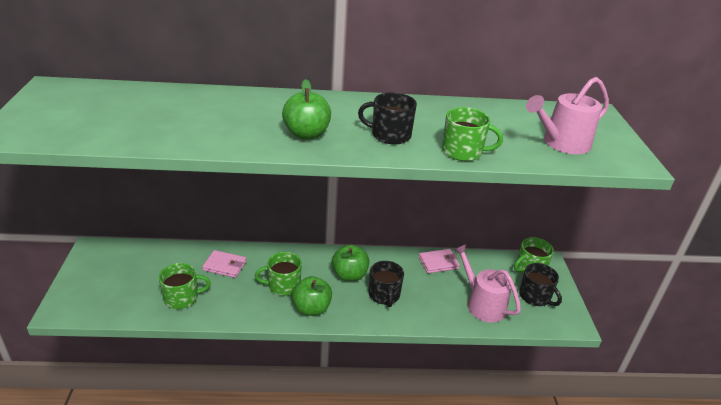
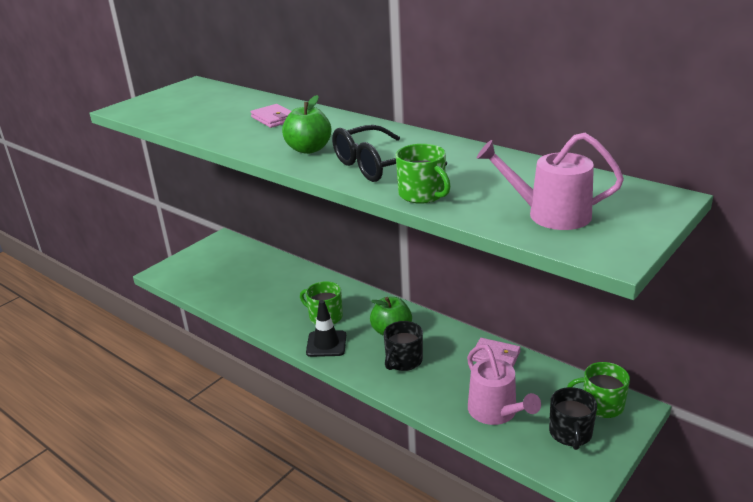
camera: 45 degrees right, 5 degrees down
(182, 298) = (241, 295): green mug -> none
(225, 266) = (297, 284): pink wallet -> pink wallet (274, 118)
(311, 308) = (326, 344): green apple -> black traffic cone
(390, 135) = (378, 165): black mug -> black glasses
(482, 304) = (496, 412): pink watering can -> pink watering can turned 150 degrees clockwise

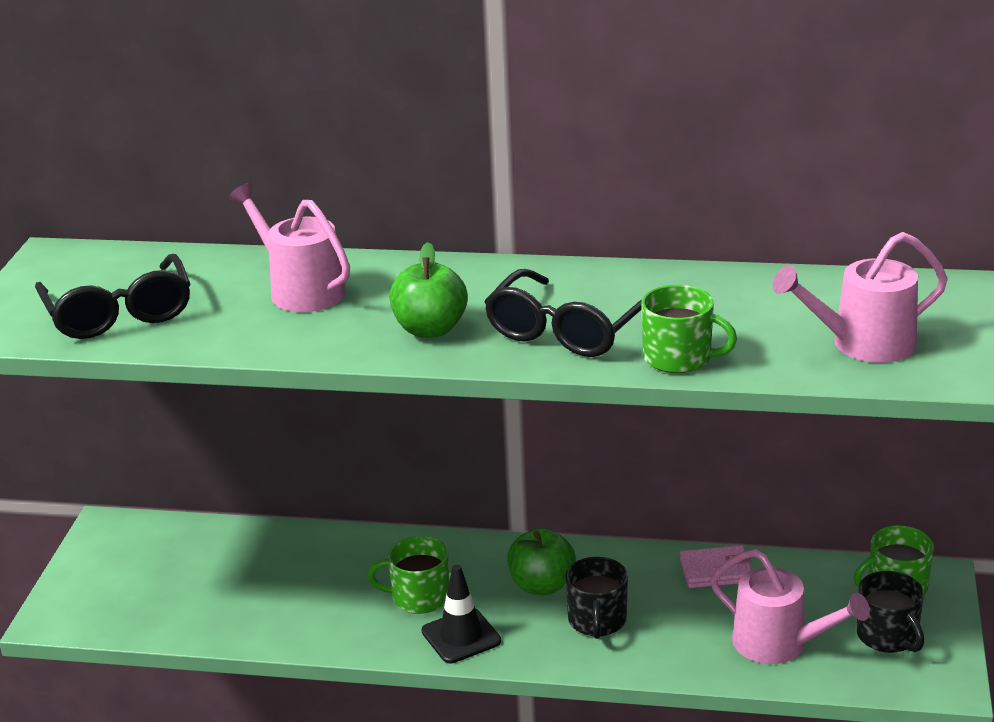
camera: 30 degrees left, 0 degrees up
(183, 112) = (119, 313): none -> black glasses
(274, 118) = (301, 290): pink wallet -> pink watering can

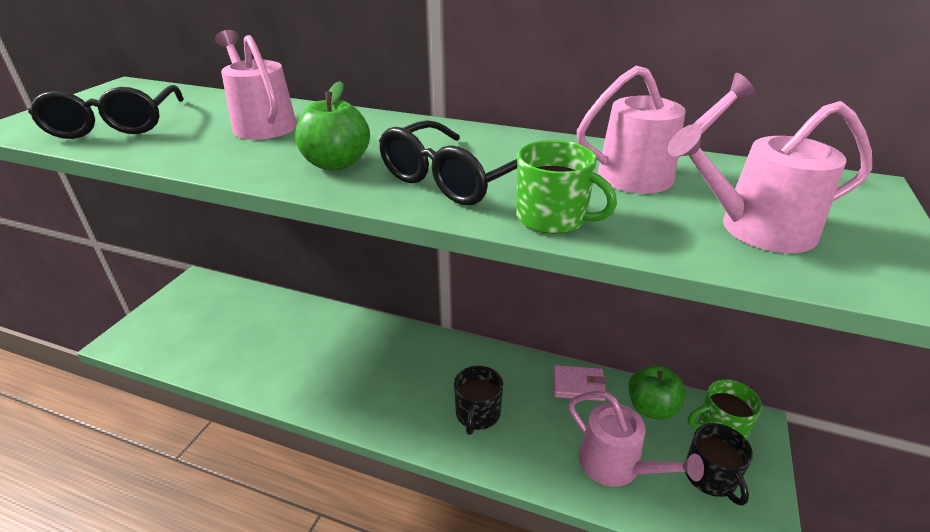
camera: 10 degrees right, 5 degrees up
(419, 597) = (358, 369): green mug -> none
(461, 636) = (373, 408): black traffic cone -> none
(542, 585) = (447, 374): green apple -> green apple (651, 408)
(758, 301) = (646, 174): none -> pink watering can

